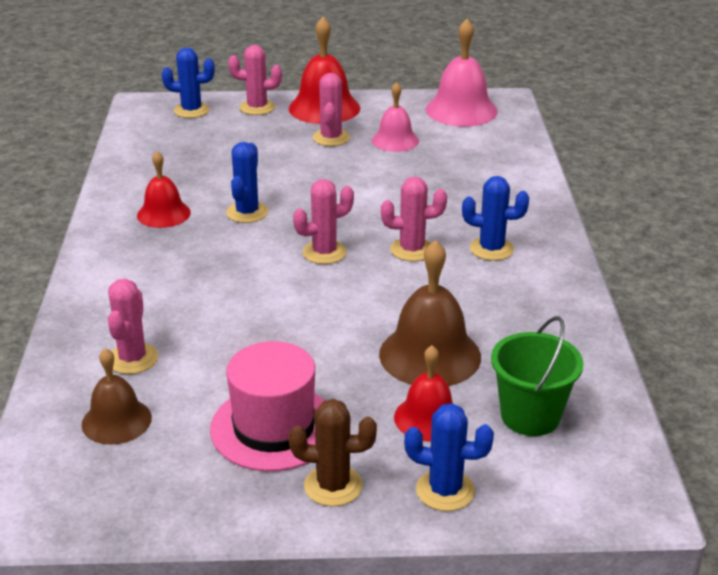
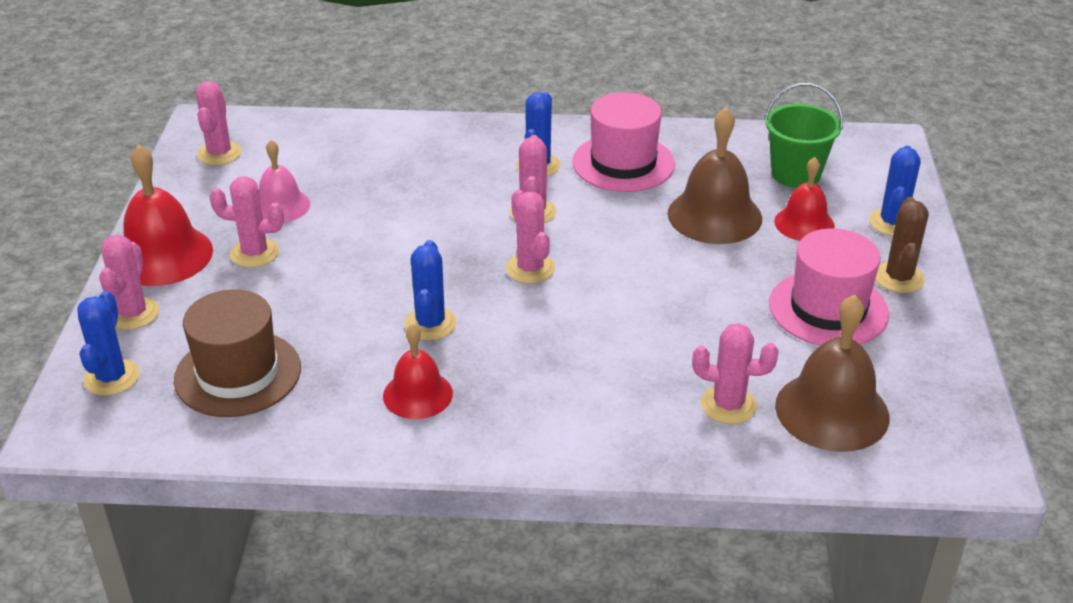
camera: 85 degrees left, 5 degrees up
(116, 421) = (832, 411): brown bell -> brown bell, size x1.59
(192, 148) = (238, 374): none -> brown hat
(247, 212) = (430, 324): blue cactus -> blue cactus turned 75 degrees clockwise
(461, 110) = (219, 153): pink bell -> pink cactus
(512, 297) = (623, 163): none -> pink hat

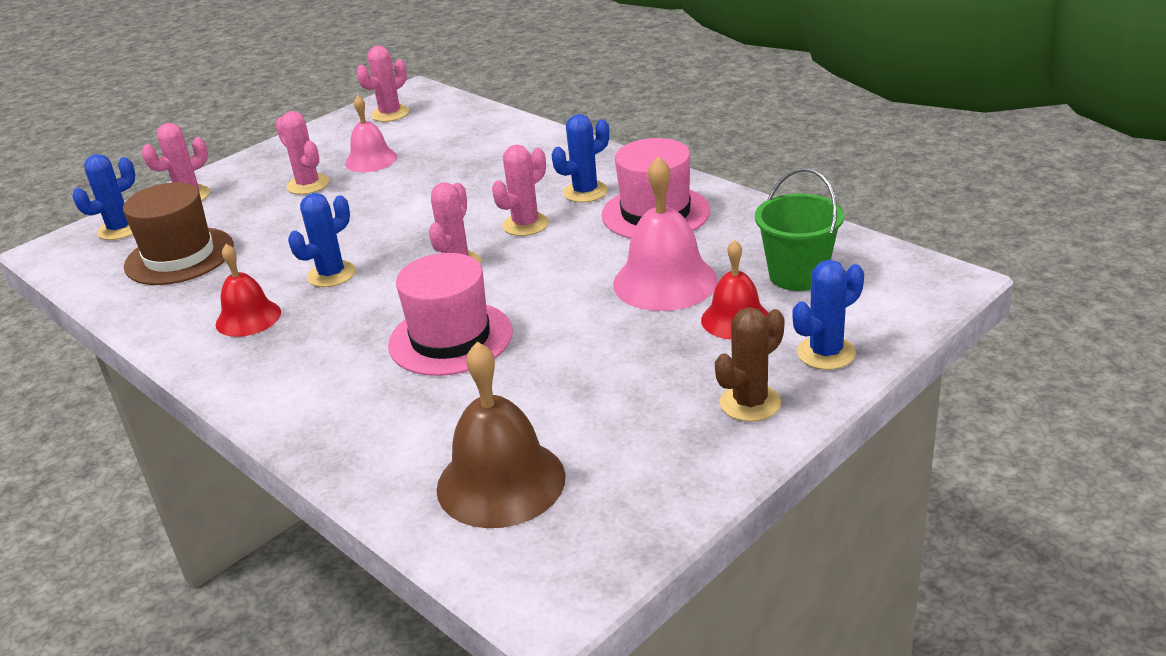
camera: 45 degrees right, 5 degrees down
(163, 255) = (259, 167): red bell -> none
(714, 215) = (665, 281): brown bell -> pink bell
(728, 405) = (429, 433): pink cactus -> none
(828, 309) = (638, 398): pink hat -> pink hat (450, 338)

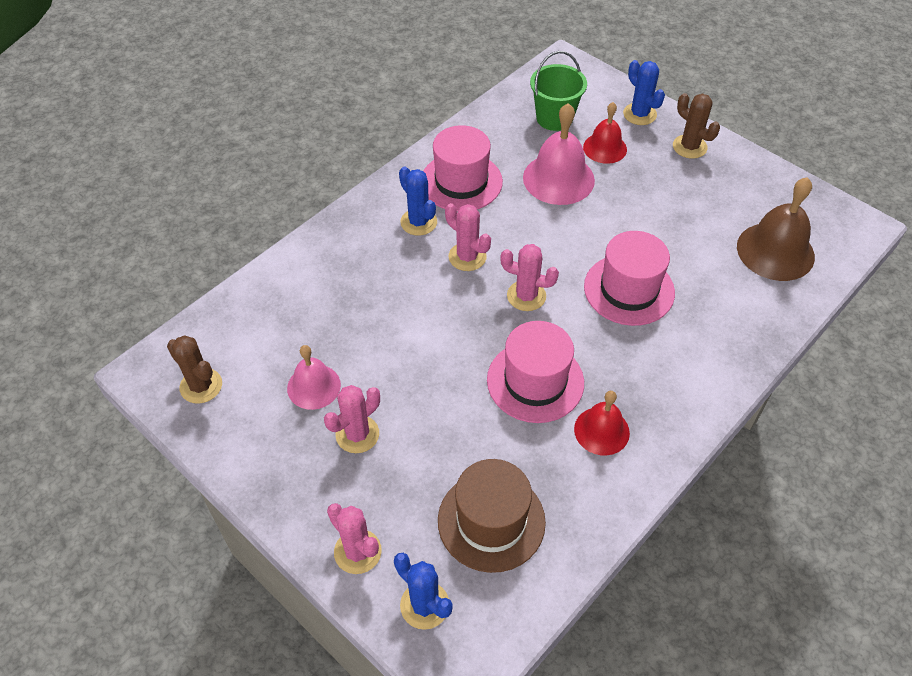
camera: 95 degrees left, 20 degrees up
(331, 274) = (535, 381): blue cactus -> pink hat
(390, 114) = (201, 386): pink cactus -> brown cactus

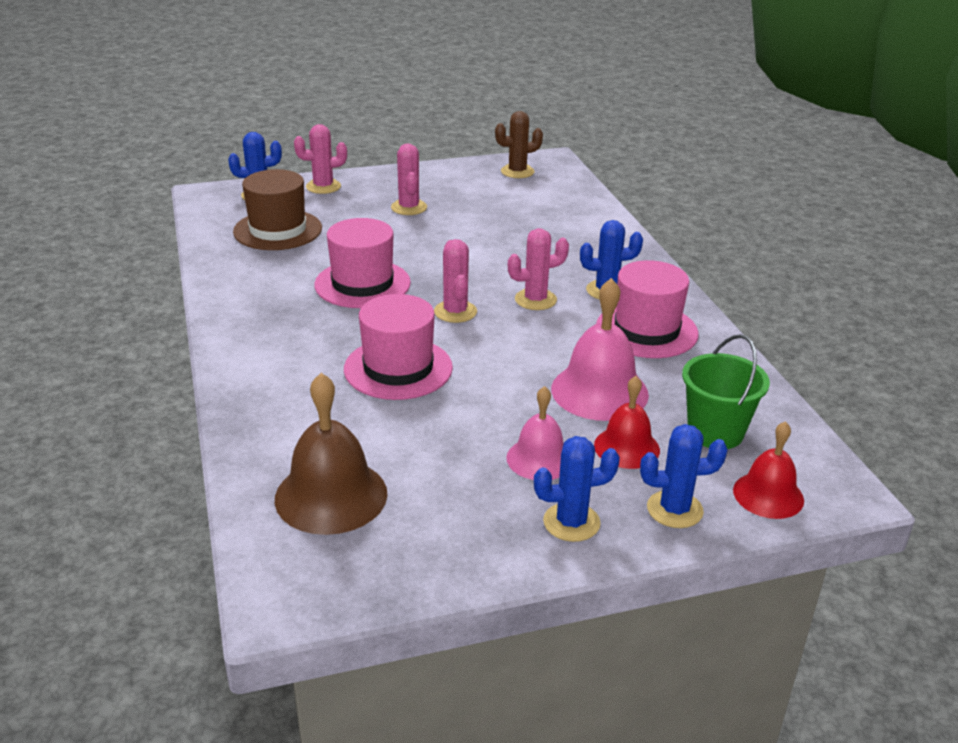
camera: 120 degrees right, 20 degrees down
(313, 386) = (470, 204): pink bell -> pink bell (539, 459)
(526, 296) = (455, 312): pink cactus -> pink cactus turned 60 degrees counterclockwise
(601, 431) = (280, 294): red bell -> red bell (768, 495)
(689, 147) = (571, 522): brown cactus -> blue cactus

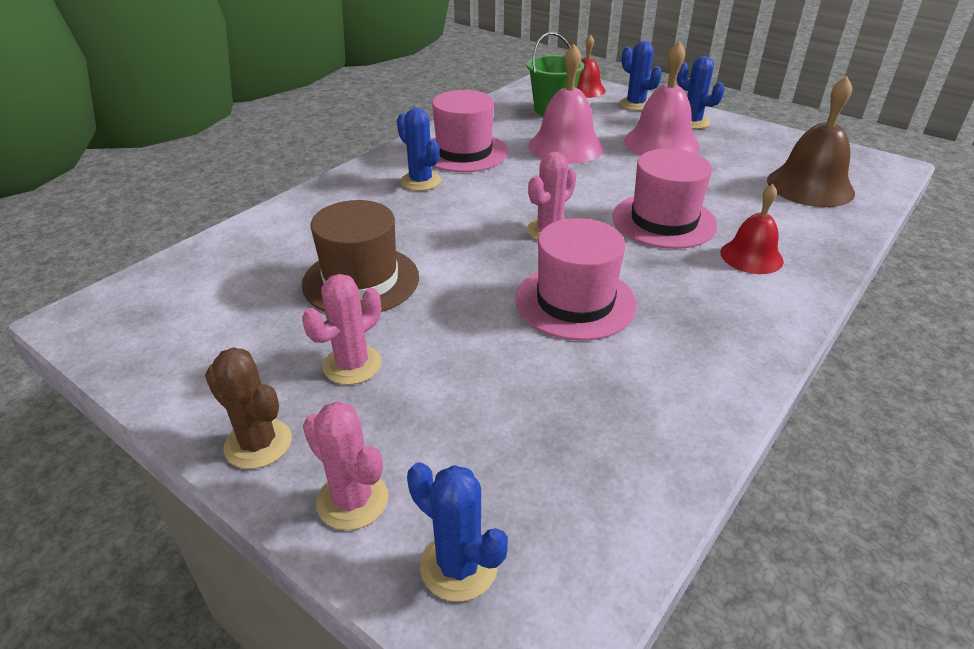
camera: 125 degrees left, 5 degrees up
(278, 230) = (545, 449): brown hat -> brown hat (361, 280)
(517, 172) = (147, 328): brown cactus -> brown cactus (258, 443)
(535, 300) = (477, 204): pink cactus -> none
(539, 459) = (661, 143): pink bell -> pink bell, size x1.59
(626, 447) = (607, 125): red bell -> red bell (751, 256)

